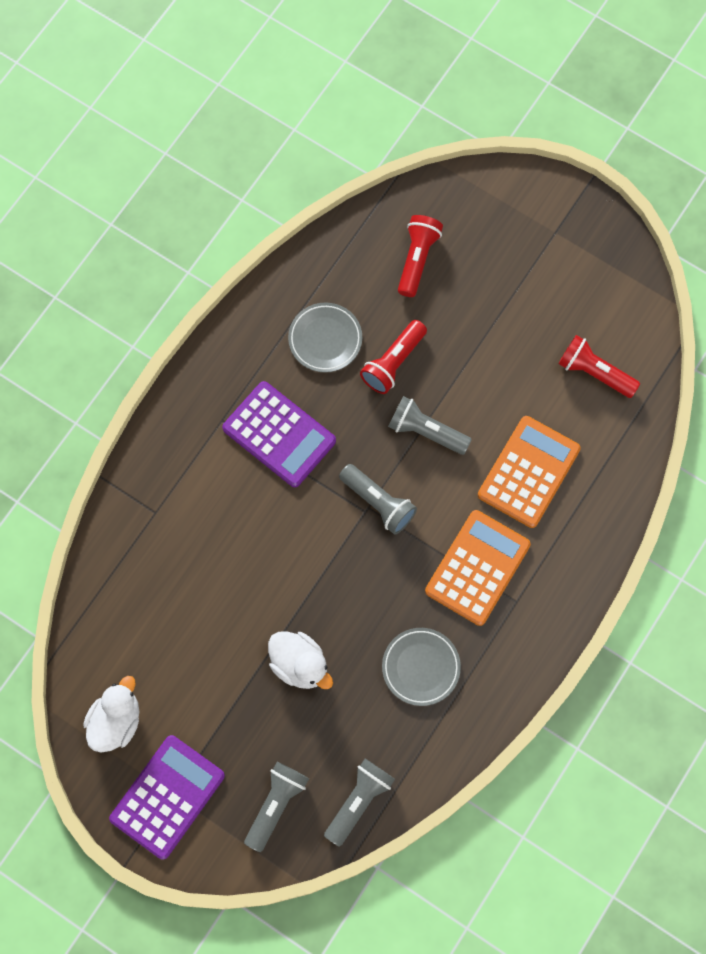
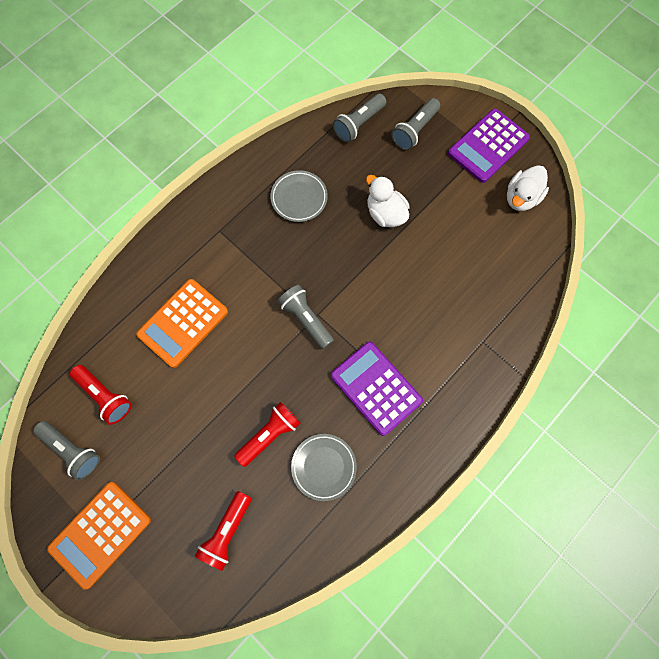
camera: 170 degrees left, 0 degrees up
(426, 431) = (255, 370): grey flashlight -> grey flashlight (72, 450)
(477, 568) = (241, 258): orange calculator -> orange calculator (100, 534)

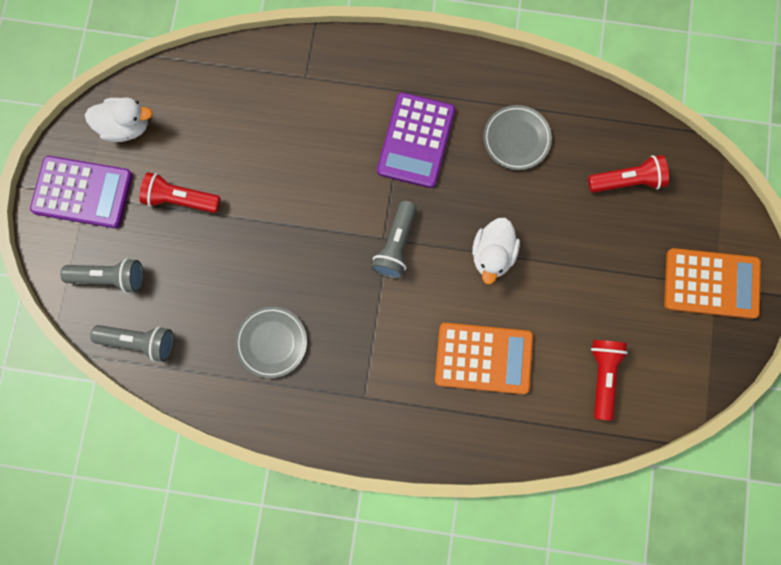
camera: 125 degrees left, 5 degrees up
(72, 450) = (669, 366): grey flashlight -> none
(269, 435) = (524, 203): red flashlight -> red flashlight (180, 199)
(385, 213) = (231, 244): white duck -> white duck (492, 255)

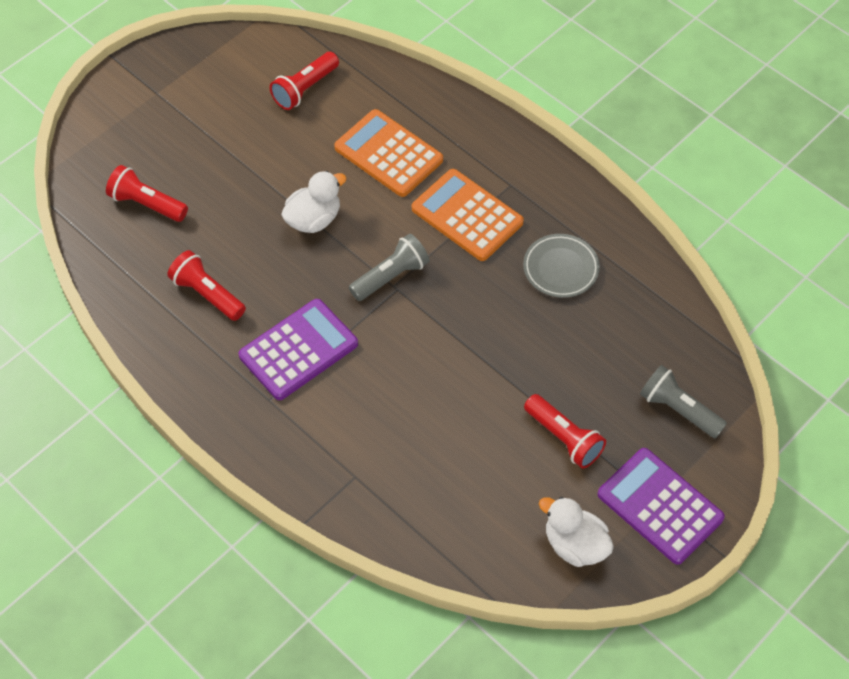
camera: 145 degrees left, 20 degrees down
(139, 342) = (682, 339): grey flashlight -> none
(516, 139) = (207, 294): grey plate -> red flashlight
(711, 283) = (158, 96): orange calculator -> orange calculator (467, 216)

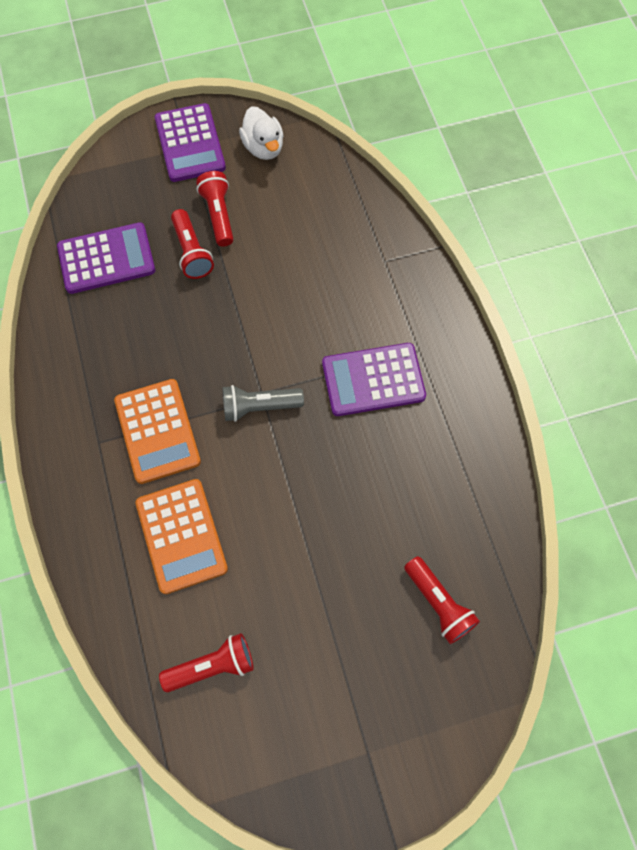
camera: 150 degrees left, 10 degrees up
(207, 294) = (424, 472): red flashlight -> red flashlight (192, 252)
(313, 219) = (292, 500): white duck -> none
(560, 268) = (119, 342): grey plate -> none
(638, 336) = (106, 259): none -> purple calculator
(678, 410) = (124, 195): grey flashlight -> none

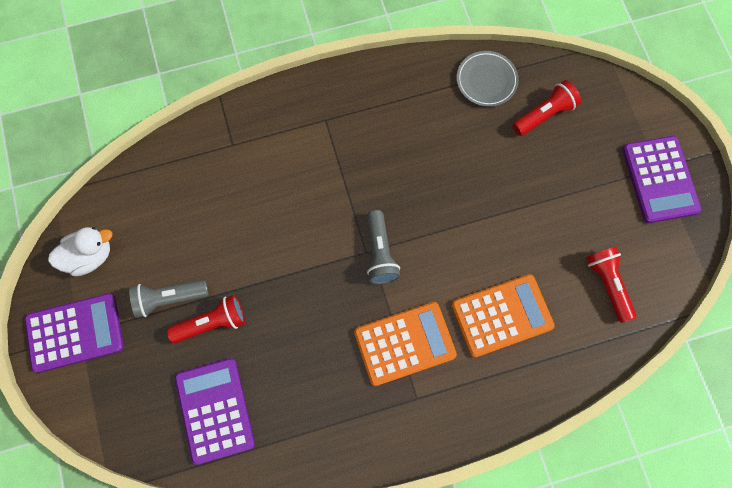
camera: 90 degrees left, 5 degrees up
(218, 215) = (169, 298): red flashlight -> grey flashlight
(373, 380) = (353, 157): purple calculator -> purple calculator (660, 179)
(481, 532) = (486, 81): none -> grey plate

